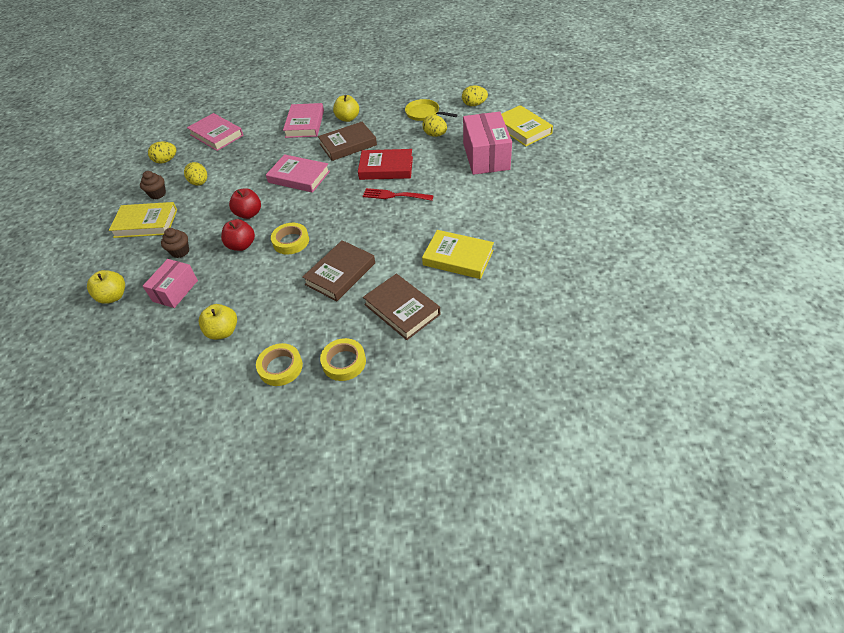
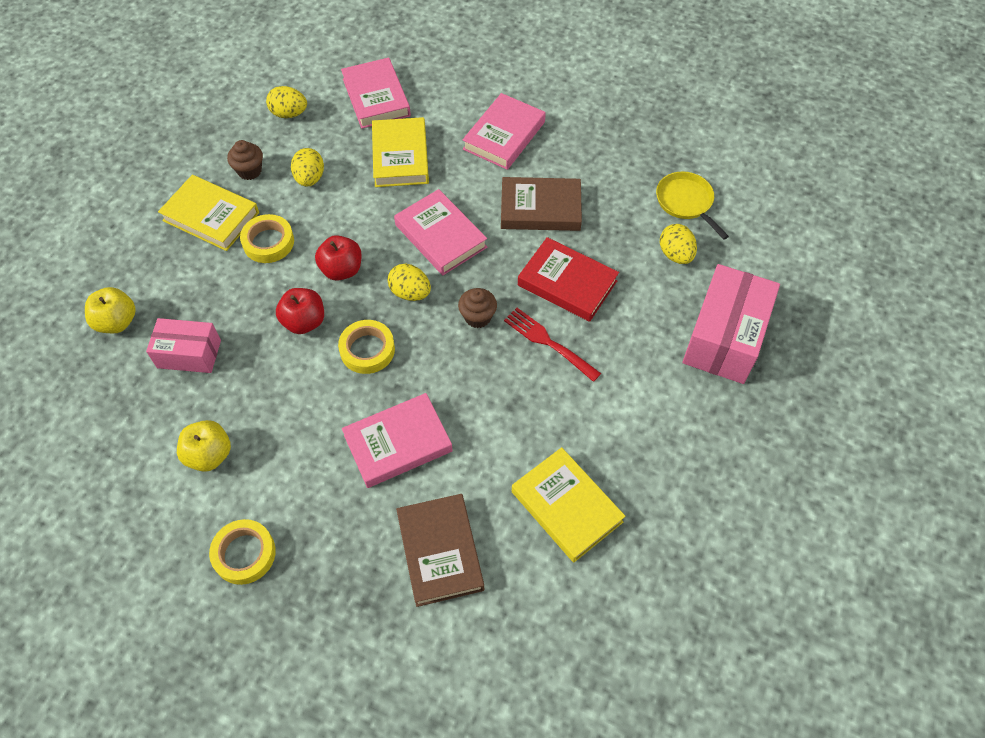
camera: 25 degrees right, 10 degrees up
(175, 291) = (189, 354): pink box -> pink box turned 45 degrees clockwise
(180, 251) = (227, 290): brown cupcake -> brown cupcake (477, 317)
(340, 274) = (398, 443): brown book -> pink book
(344, 362) = (321, 593): yellow tape -> yellow tape (268, 242)
(348, 118) = (569, 155): yellow apple -> none
(474, 104) = (773, 222): yellow egg -> yellow egg (410, 293)
(522, 129) = (816, 312): yellow book -> yellow book (400, 156)

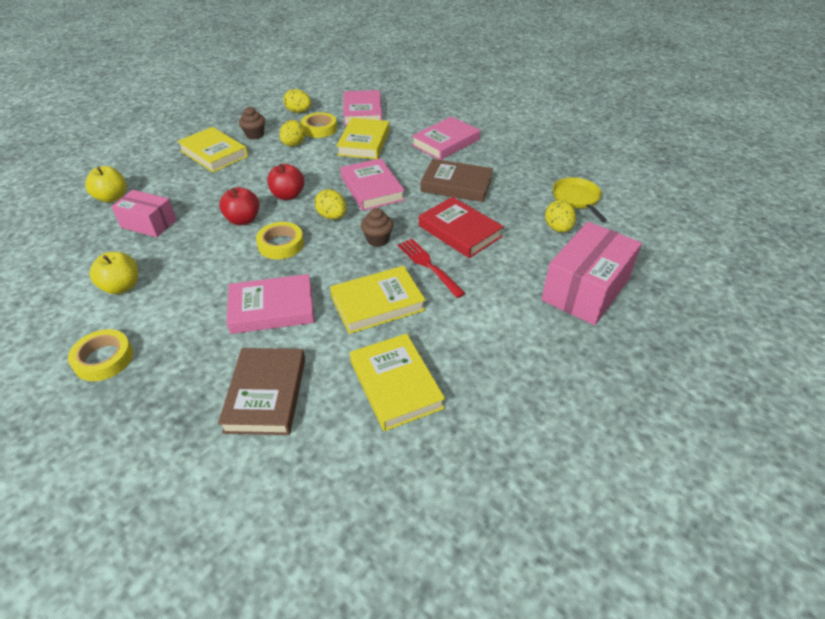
camera: 15 degrees right, 15 degrees down
(268, 242) = (244, 172): yellow tape -> yellow tape (319, 129)
(511, 409) = (377, 303): none -> yellow book

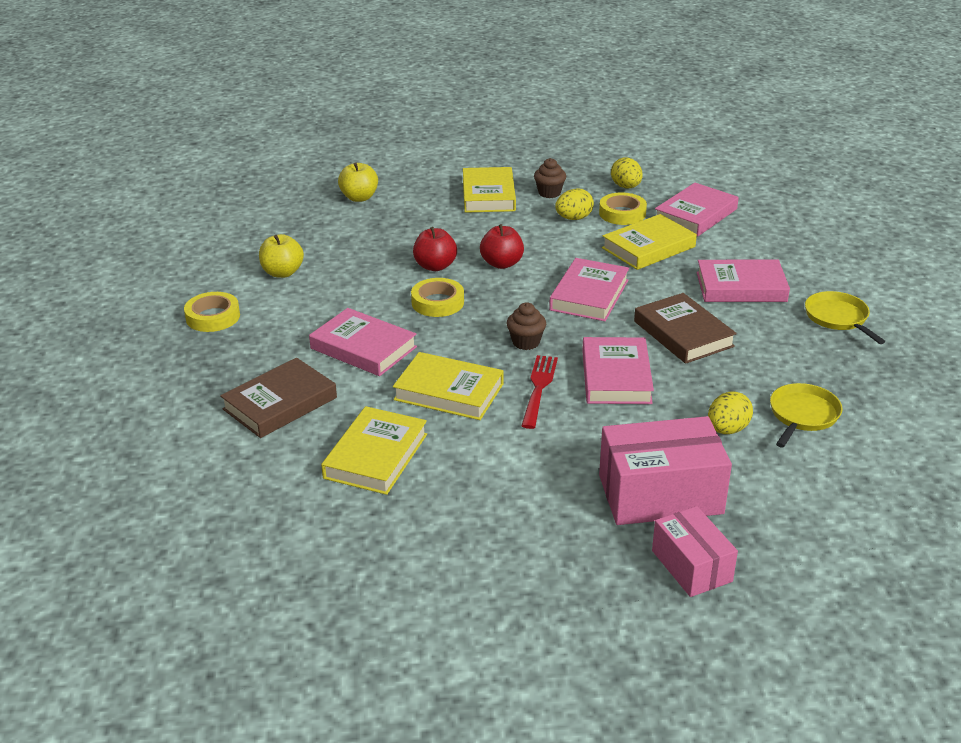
camera: 45 degrees right, 10 degrees down
(149, 224) = (359, 233): pink box -> pink box (691, 566)
(332, 216) = (514, 301): yellow egg -> none
(459, 231) = (616, 376): red book -> pink book
(514, 137) = (838, 318): none -> yellow pan

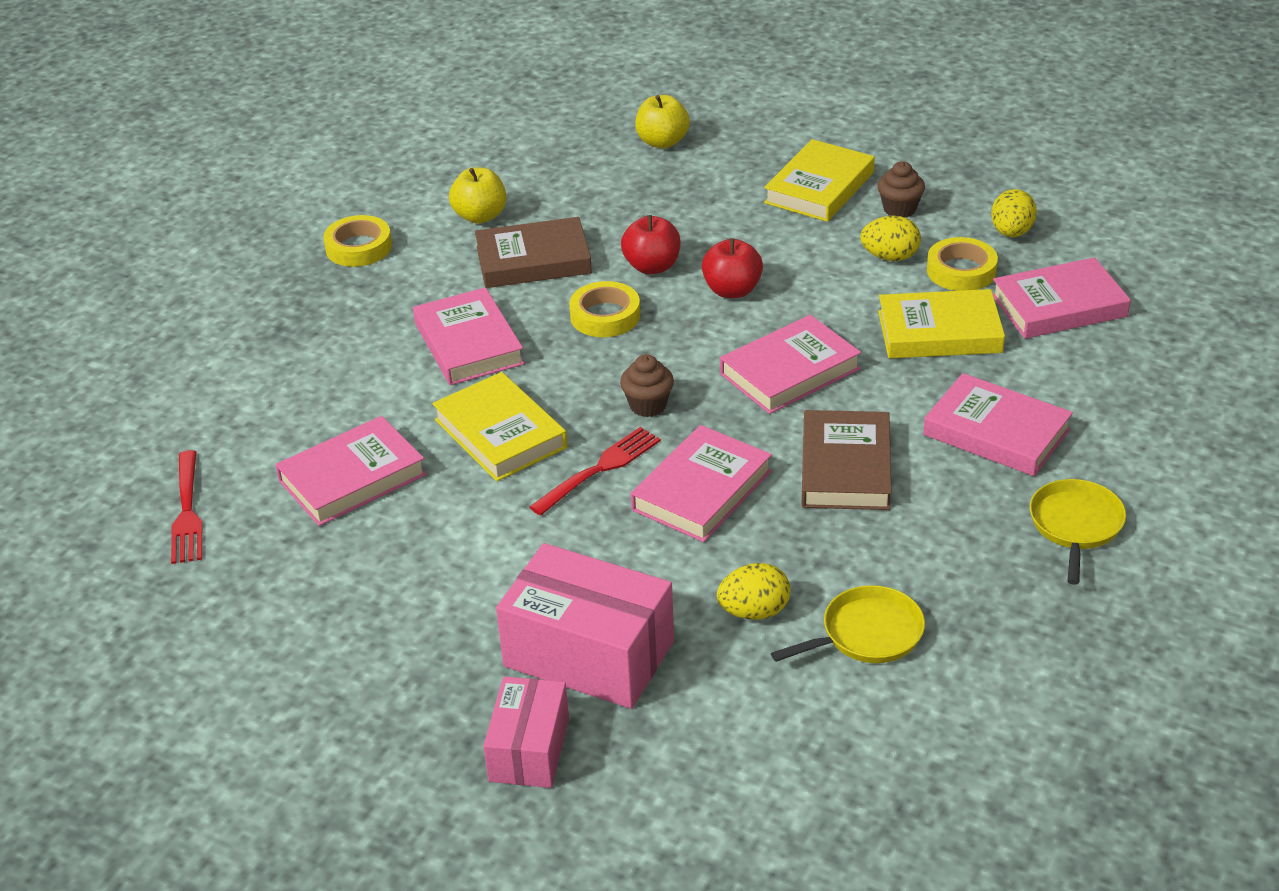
camera: 35 degrees right, 5 degrees up
(273, 525) = (187, 511): none -> red fork
(280, 403) = (323, 378): brown book -> brown book (533, 260)
(375, 456) = (352, 478): yellow book -> pink book

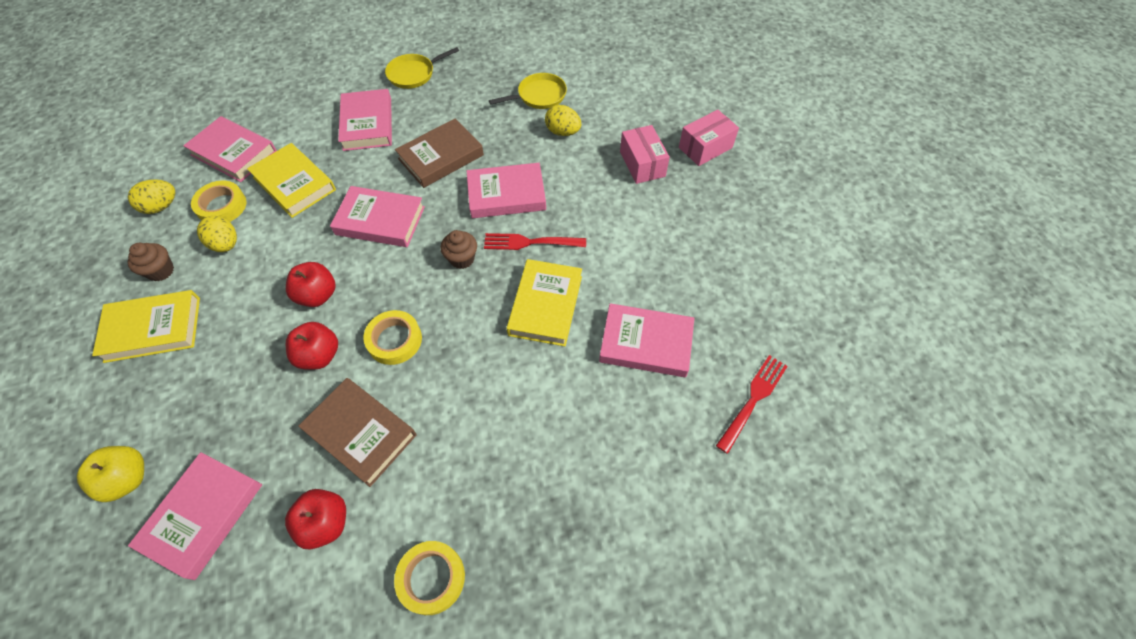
camera: 135 degrees left, 20 degrees up
(468, 343) = (483, 391): pink book -> pink book (203, 516)
(480, 216) = (325, 523): yellow apple -> red apple
(589, 654) = (642, 164): pink box -> pink box, size x0.61
(867, 634) = (539, 96): yellow pan -> yellow pan turned 135 degrees clockwise

